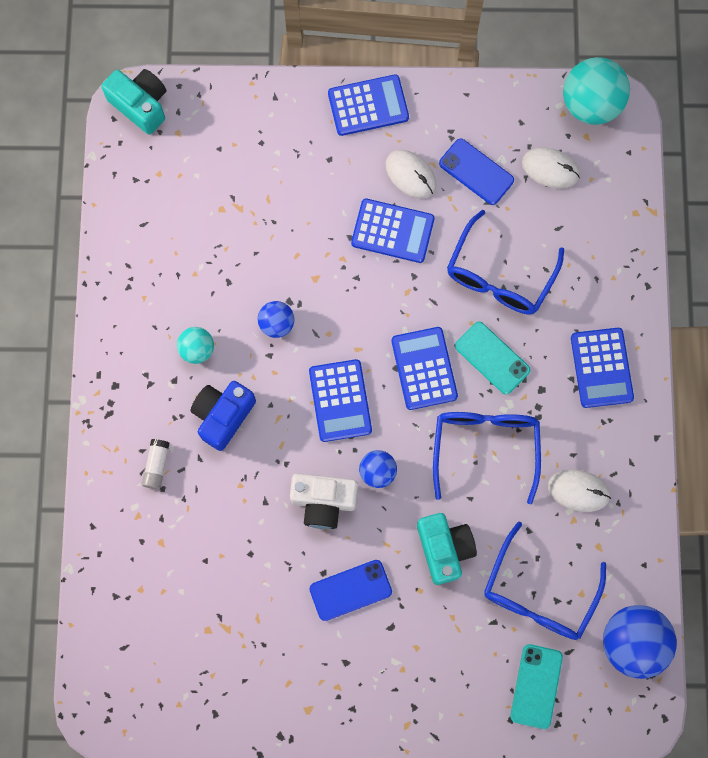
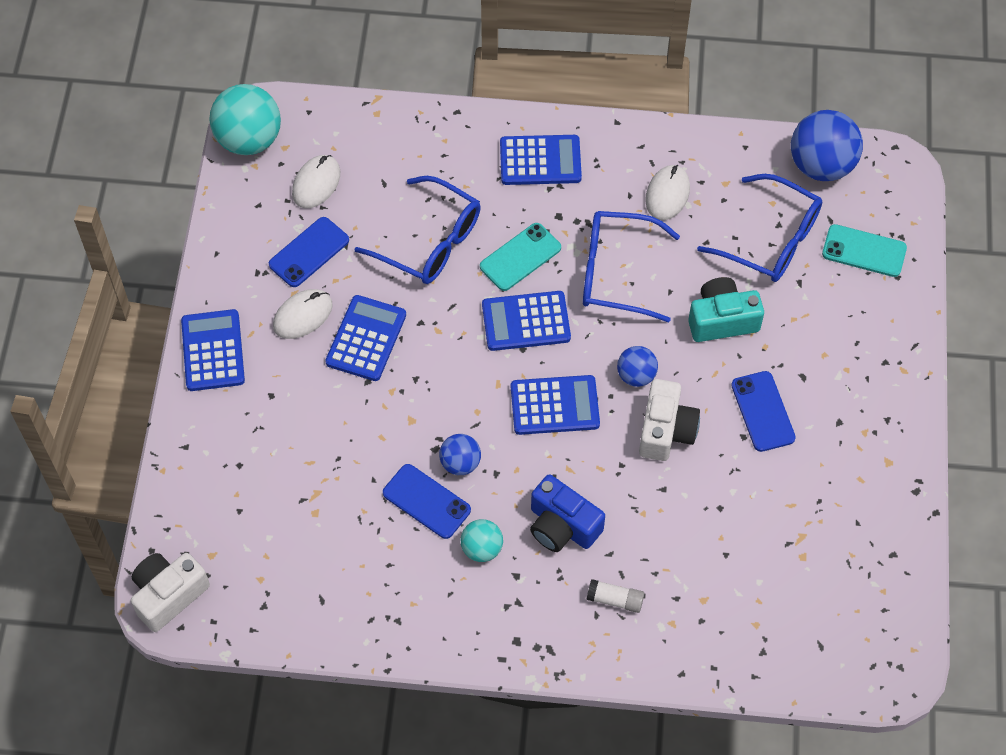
camera: 85 degrees left, 15 degrees down
(140, 105) = (169, 595): turquoise camera -> white camera
(238, 299) = (426, 501): none -> blue phone

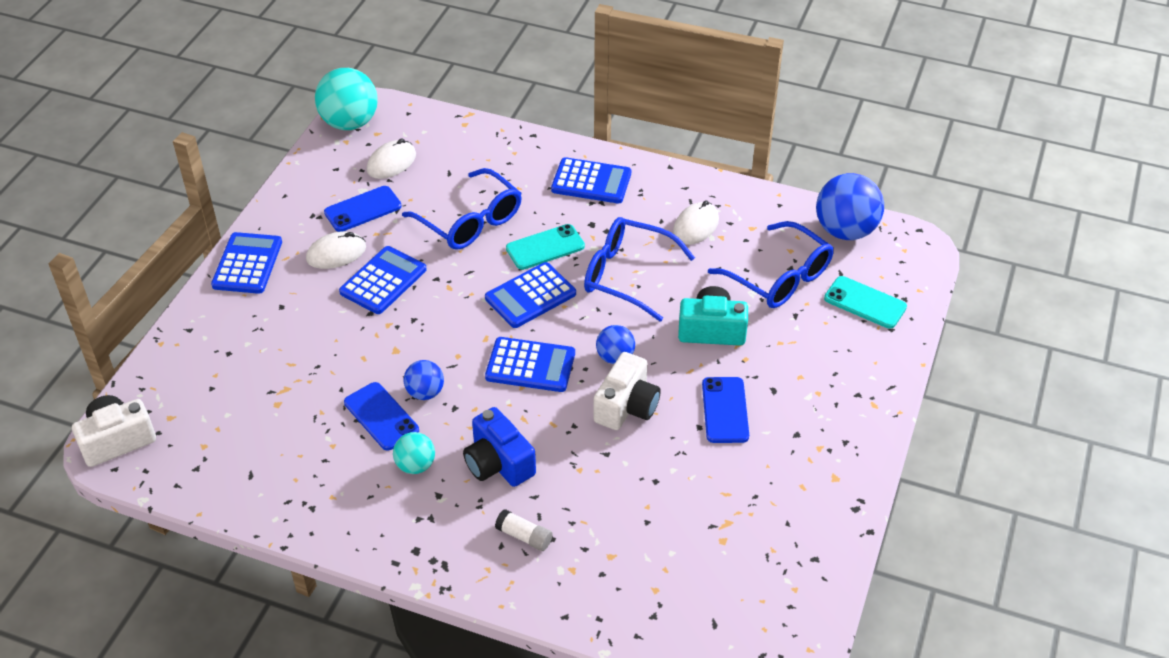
camera: 15 degrees right, 15 degrees down
(526, 321) = (530, 296): blue calculator -> blue calculator turned 45 degrees counterclockwise

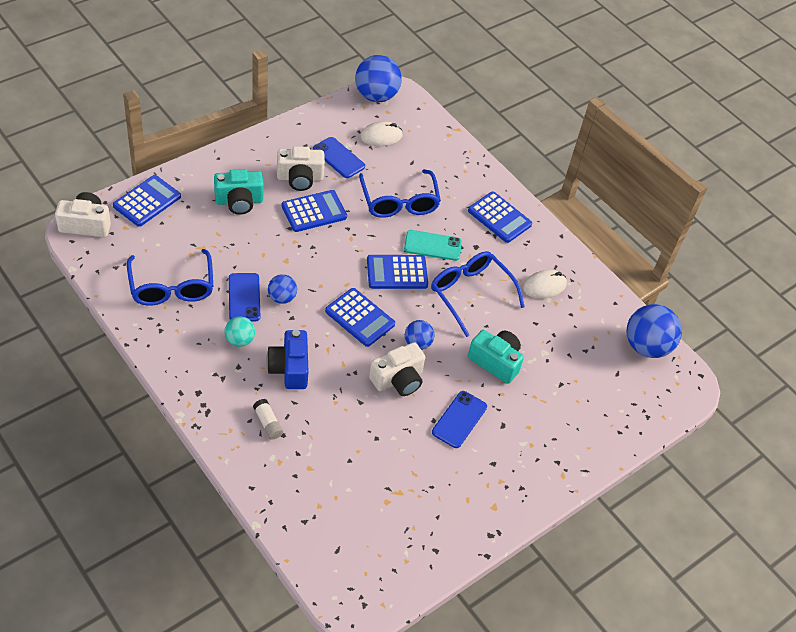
camera: 25 degrees right, 5 degrees up
(247, 264) = (242, 156): blue calculator -> blue calculator (147, 201)
(286, 315) = (239, 201): none -> turquoise camera
(336, 253) = (300, 178): white mouse -> white camera
(350, 123) = (376, 96): turquoise ball -> blue ball
(363, 209) = (339, 158): blue phone -> blue phone turned 45 degrees clockwise
(780, 278) = (572, 353): blue glasses -> blue glasses (172, 287)
(865, 303) = (616, 403): turquoise phone -> none

